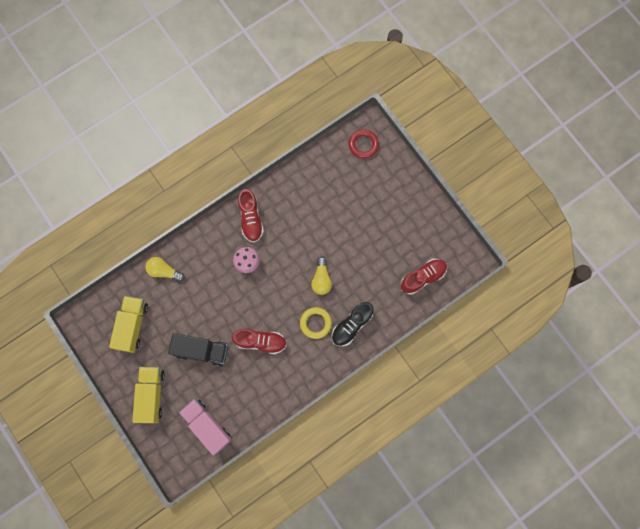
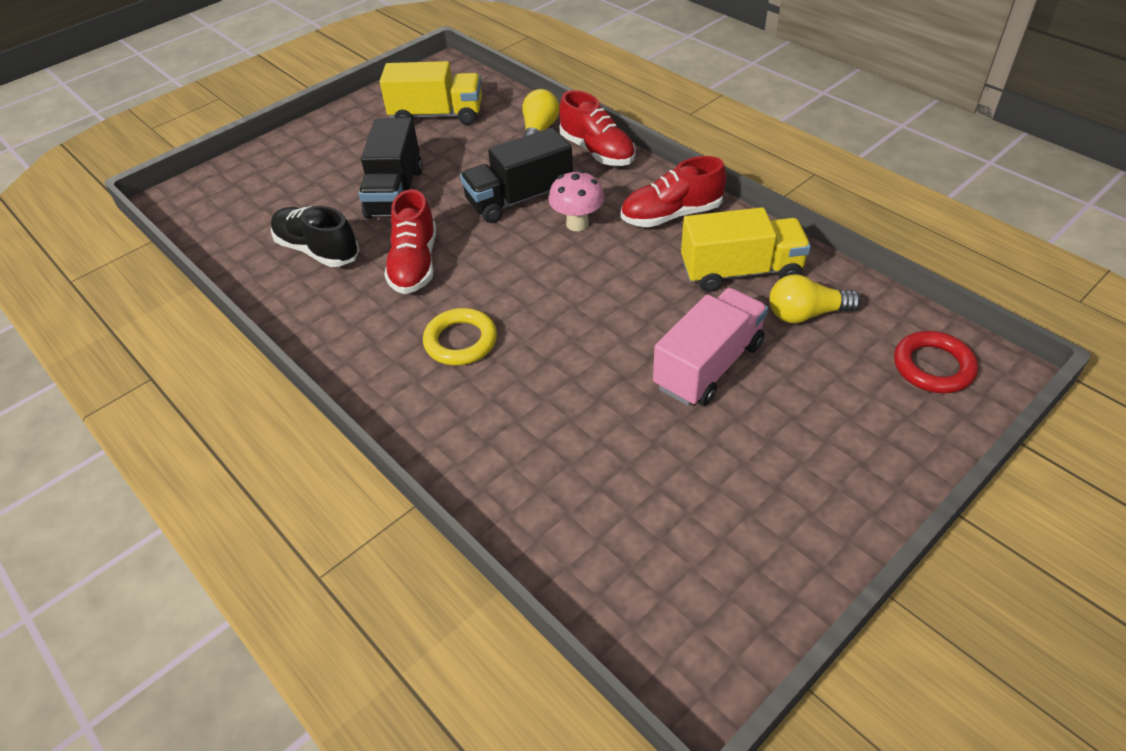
camera: 85 degrees right, 30 degrees down
(151, 395) = (315, 152): yellow truck -> yellow truck (741, 271)
(207, 426) = (251, 220): pink truck -> pink truck (708, 365)
(221, 288) = (519, 199): none -> black truck
(321, 279) = (565, 337): yellow light bulb -> yellow light bulb (806, 314)
(351, 325) = (460, 405): black shoe -> black shoe (317, 250)
(423, 277) = (612, 544): red shoe -> red shoe (597, 151)

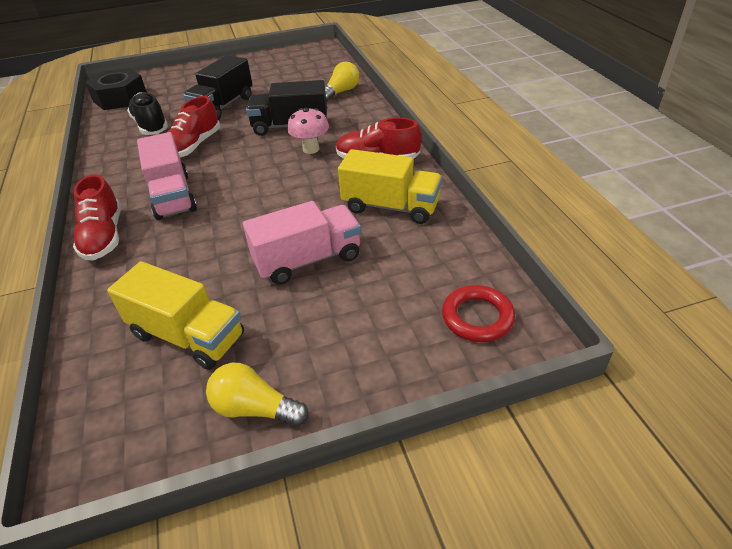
camera: 25 degrees right, 5 degrees down
(219, 219) = (120, 98): none -> black nut
(437, 115) = (289, 71): yellow truck -> yellow truck (188, 336)
(460, 341) = (172, 196): yellow ring -> pink truck
(597, 151) = (366, 111): red shoe -> red shoe (104, 237)
(806, 314) = (411, 248): yellow light bulb -> yellow light bulb (255, 408)

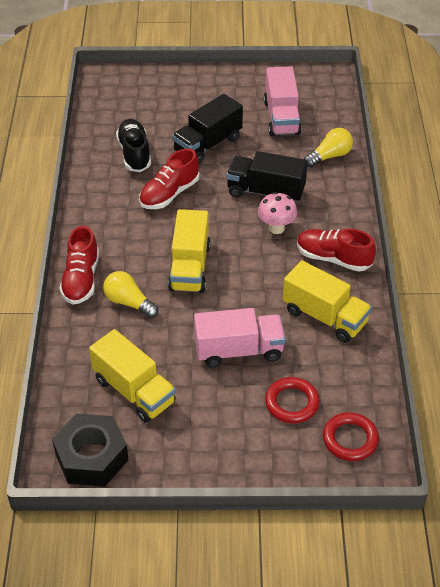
camera: 15 degrees right, 5 degrees up
(120, 98) = (109, 104): black nut -> black nut (92, 457)
(172, 196) = (142, 251): pink truck -> pink truck (281, 117)
(229, 199) = (189, 267): none -> yellow truck
(255, 408) = (170, 460): yellow light bulb -> yellow light bulb (129, 302)
(390, 297) = (292, 403): none -> red ring

